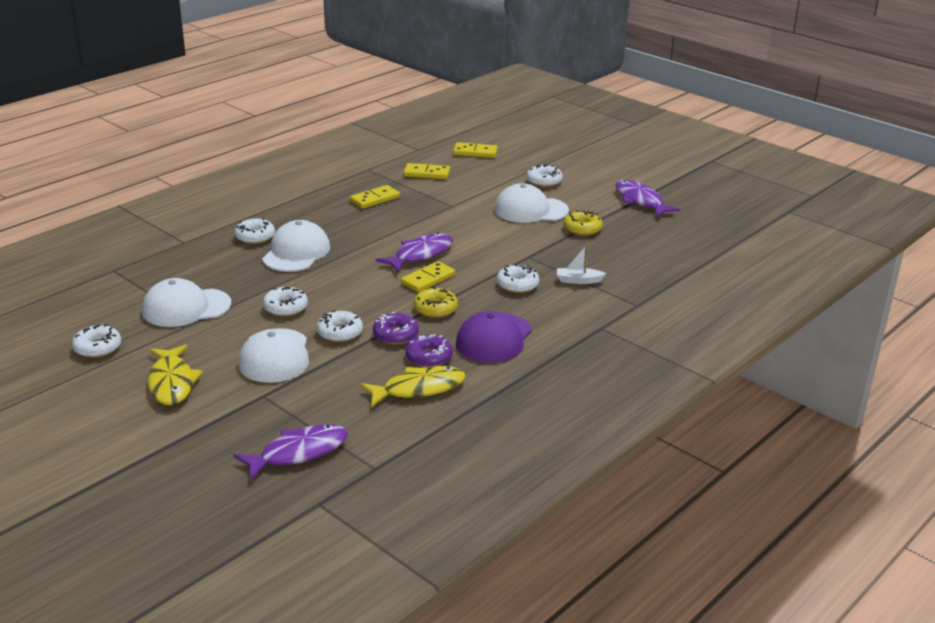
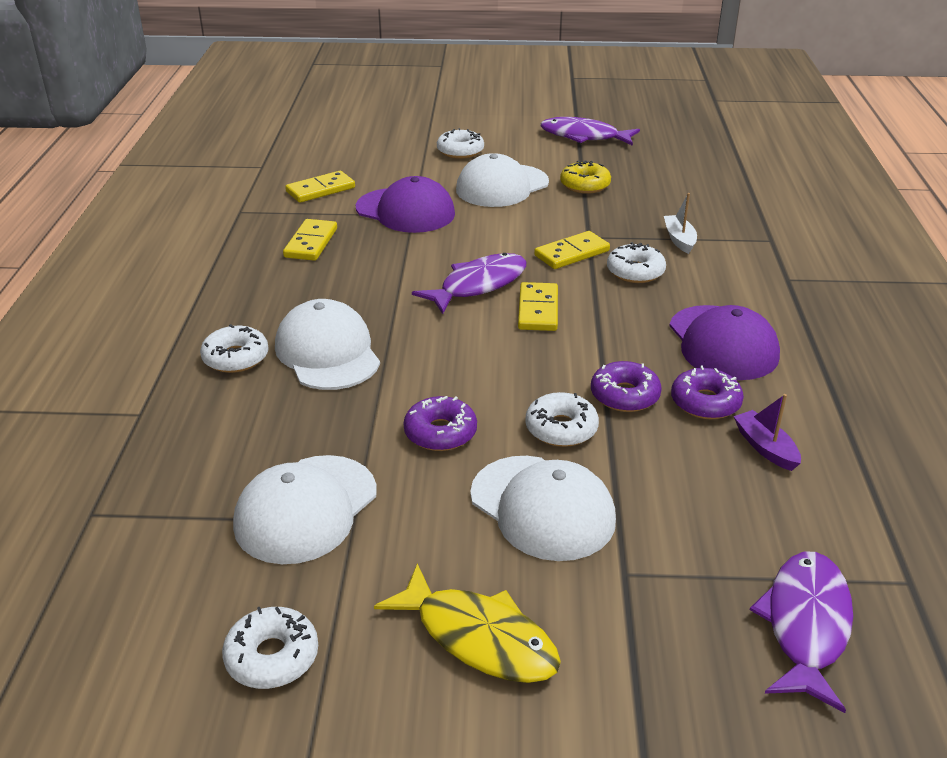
camera: 40 degrees left, 5 degrees up
(285, 308) = (440, 433): white donut -> purple donut
(418, 389) = (765, 448): yellow fish -> purple boat
(420, 254) = (478, 285): purple fish -> purple fish turned 45 degrees clockwise
(435, 309) = (608, 341): yellow donut -> none
(451, 202) = (405, 211): none -> purple cap
(475, 152) = (334, 147): yellow domino -> yellow domino (572, 253)
(578, 280) = (679, 240): white boat -> white boat turned 120 degrees clockwise

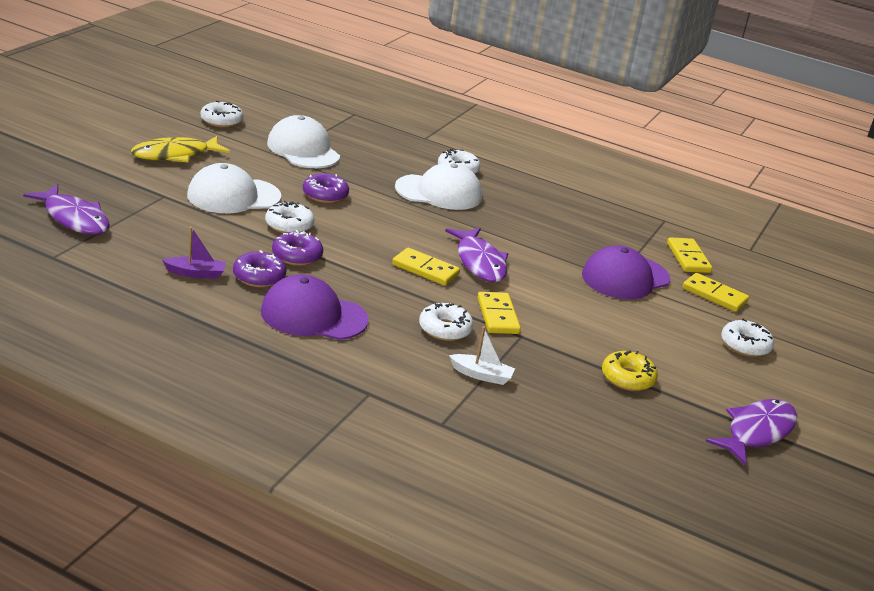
camera: 110 degrees right, 5 degrees down
(311, 243) = (593, 228): yellow domino -> yellow domino (714, 295)
(502, 186) = (650, 335): white cap -> none

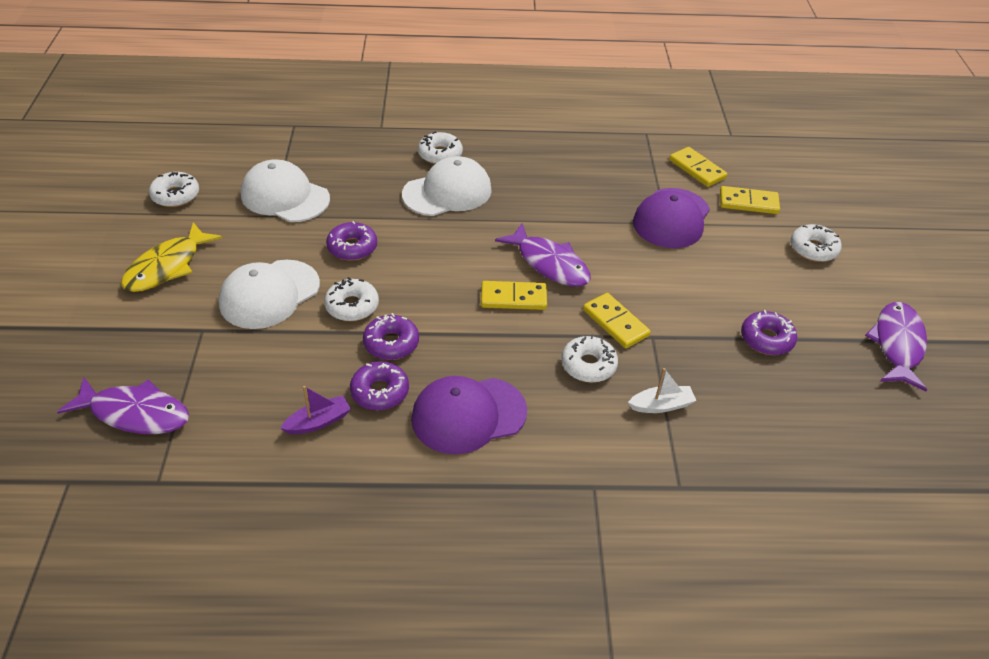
camera: 25 degrees left, 15 degrees up
(627, 378) = (766, 339): yellow donut -> purple donut

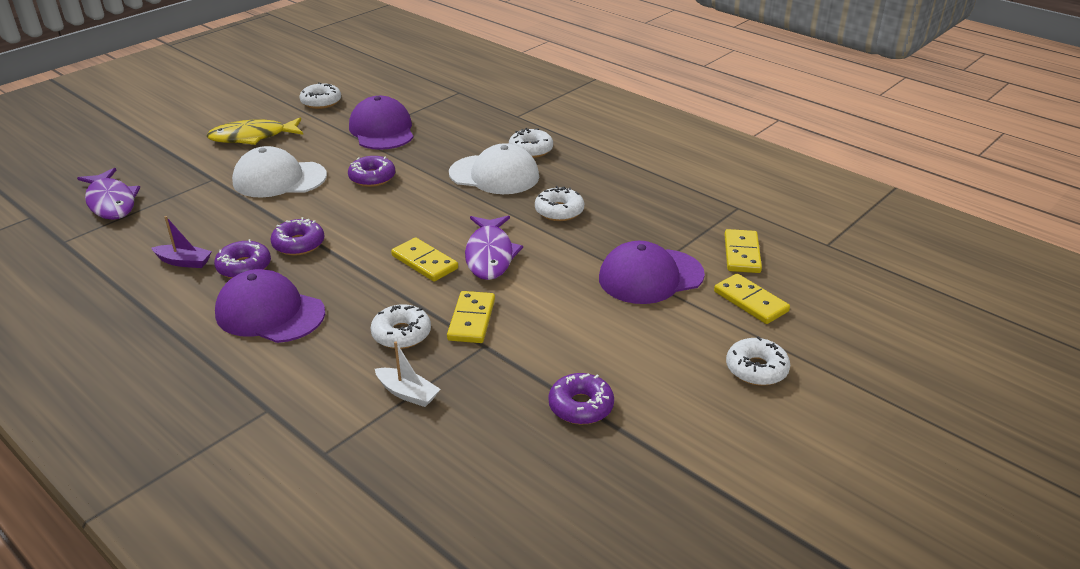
camera: 45 degrees right, 10 degrees down
(285, 197) = (382, 130): white cap -> purple cap
(352, 306) = (313, 210): white donut -> white donut (559, 211)
(897, 344) = (710, 492): purple fish -> none

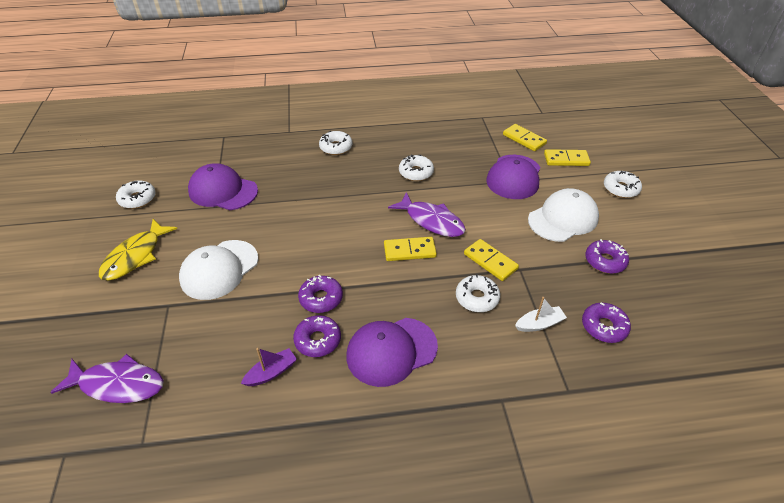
camera: 50 degrees left, 10 degrees up
(372, 178) = (280, 225): purple donut -> purple donut (604, 327)
(494, 175) = (346, 175): white cap -> white cap (563, 218)

